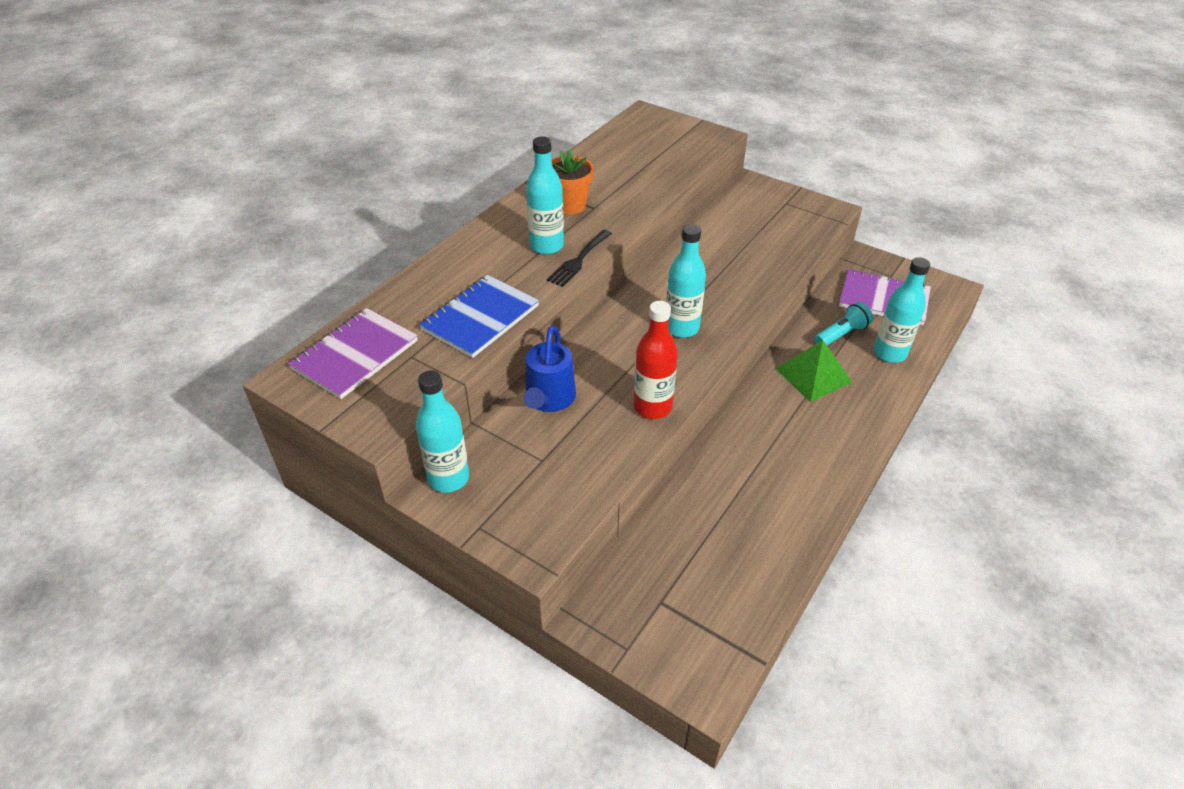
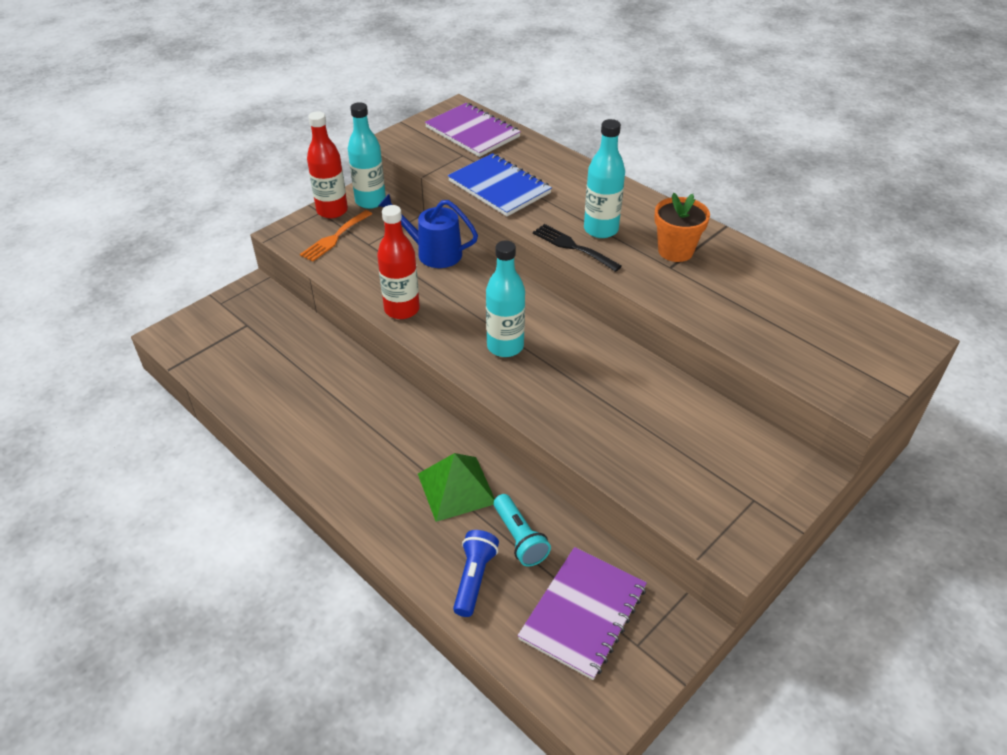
camera: 100 degrees right, 0 degrees up
(475, 514) = (332, 211): none -> red bottle
(535, 496) = (334, 238): none -> orange fork
(889, 353) = (474, 578): turquoise bottle -> blue flashlight

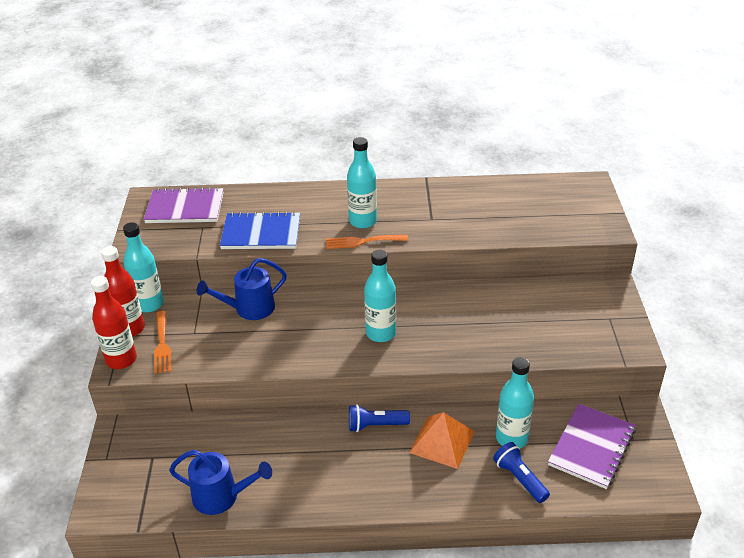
camera: 45 degrees left, 5 degrees down
(246, 390) = (222, 496): none -> blue watering can
(402, 309) = (284, 357): red bottle -> red bottle (121, 360)
(424, 429) = (376, 425): none -> blue flashlight
(456, 488) = (442, 442): green pyramid -> orange pyramid
(519, 538) = (511, 438): turquoise flashlight -> turquoise bottle
(572, 246) = (362, 242): black fork -> orange fork
(583, 613) = (591, 447): purple notebook -> purple notebook turned 45 degrees clockwise
(675, 251) = (421, 208): orange flower pot -> none

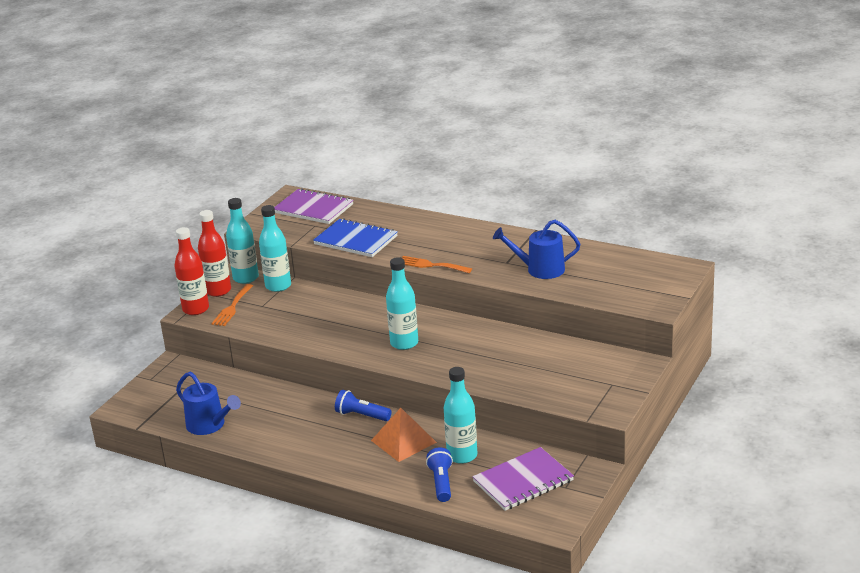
camera: 30 degrees right, 10 degrees down
(249, 309) = (317, 300): blue watering can -> blue watering can (540, 269)
(363, 221) = (446, 251): turquoise bottle -> turquoise bottle (278, 286)

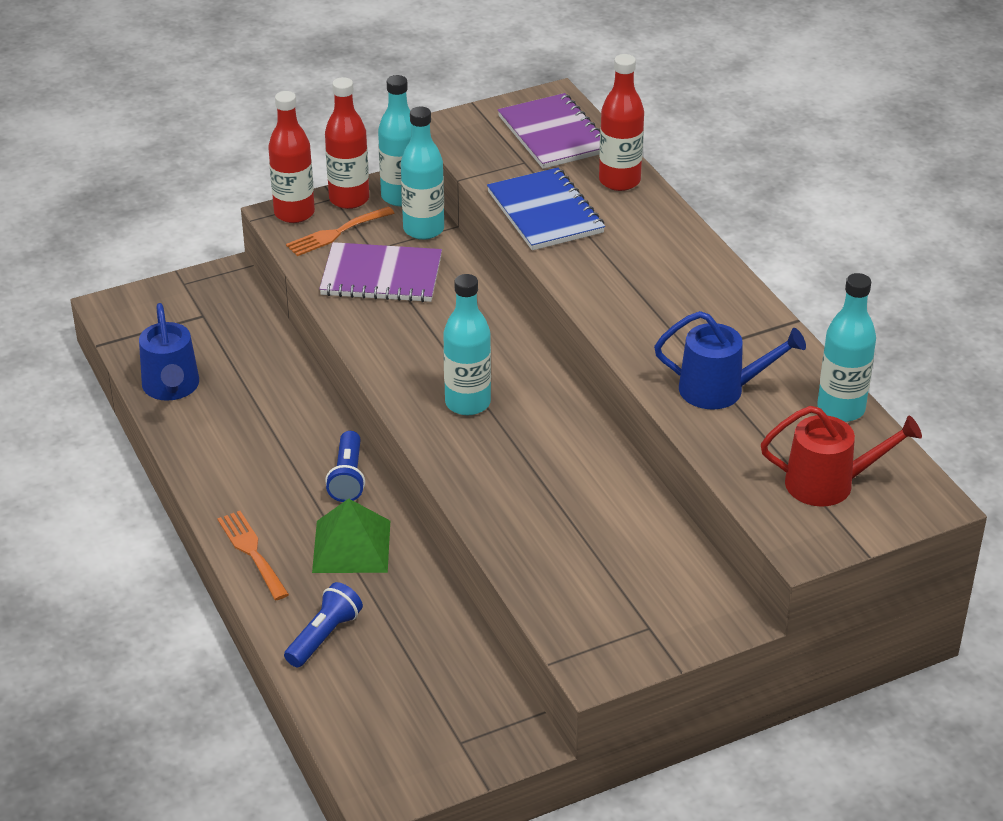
camera: 35 degrees right, 10 degrees up
(362, 415) = (348, 477): blue flashlight -> blue flashlight turned 150 degrees counterclockwise
(374, 213) = (619, 181): none -> red bottle
(403, 441) = (351, 546): orange pyramid -> green pyramid
(430, 265) = (589, 303): orange fork -> orange fork (252, 552)
(462, 456) = (393, 612): turquoise bottle -> turquoise bottle (841, 409)
(523, 481) = (420, 698): purple notebook -> purple notebook (381, 276)
(540, 269) = (720, 390): blue watering can -> blue watering can turned 150 degrees clockwise
(636, 281) = (829, 484): none -> red watering can

